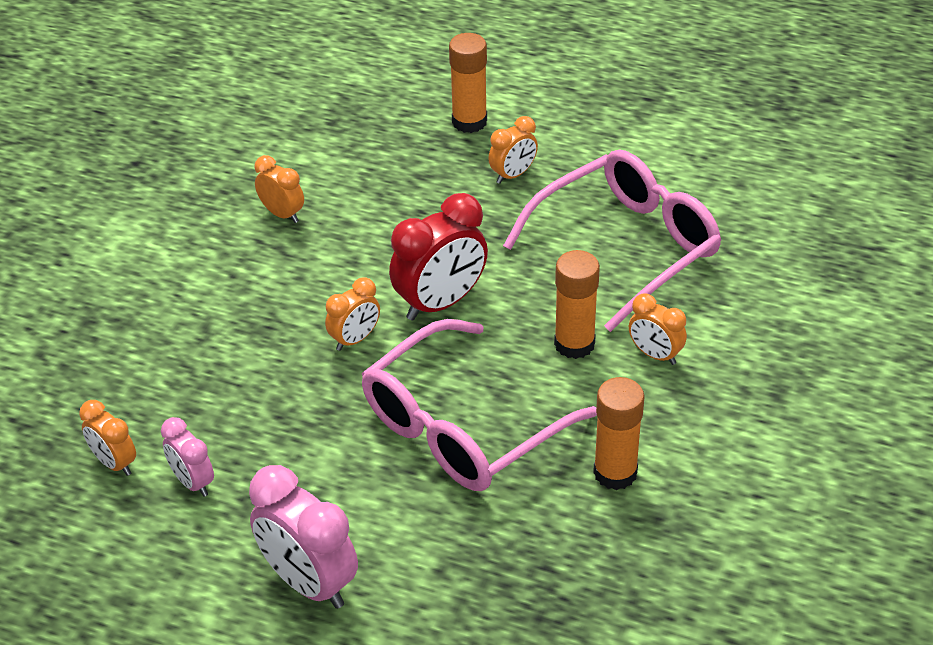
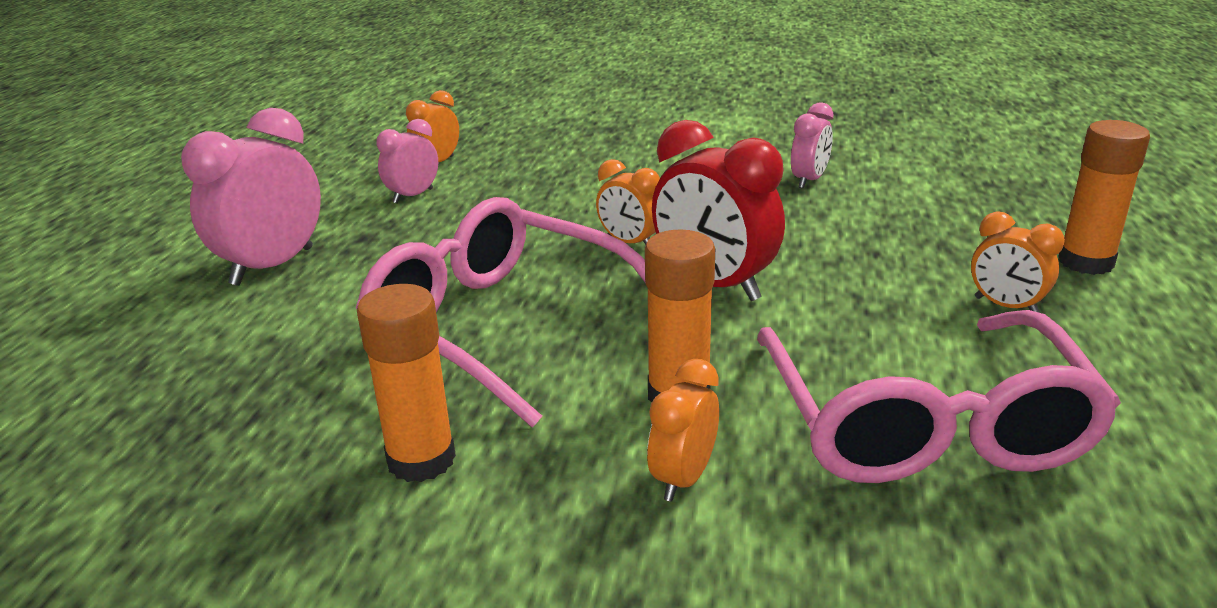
camera: 80 degrees right, 15 degrees down
(282, 214) = (809, 180): orange clock -> pink clock
(626, 247) = (924, 424): pink glasses -> pink glasses turned 45 degrees clockwise

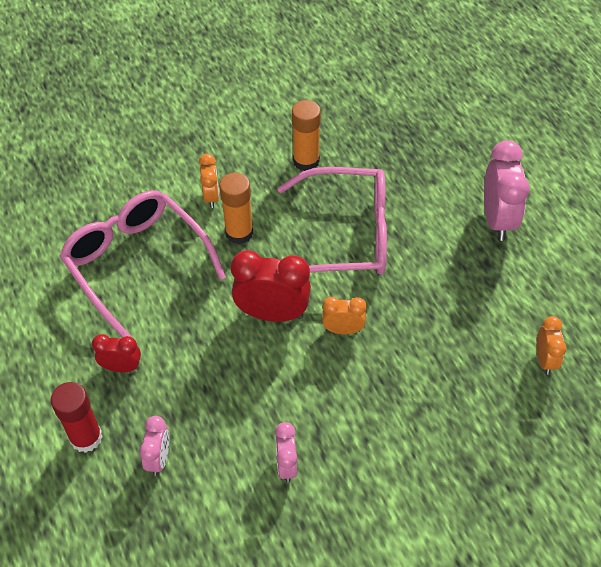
camera: 145 degrees right, 25 degrees up
(413, 196) = (510, 314): pink clock -> pink clock (159, 458)
(1006, 306) = (121, 367): orange clock -> red clock
(1085, 262) = (86, 437): orange glue stick -> red glue stick

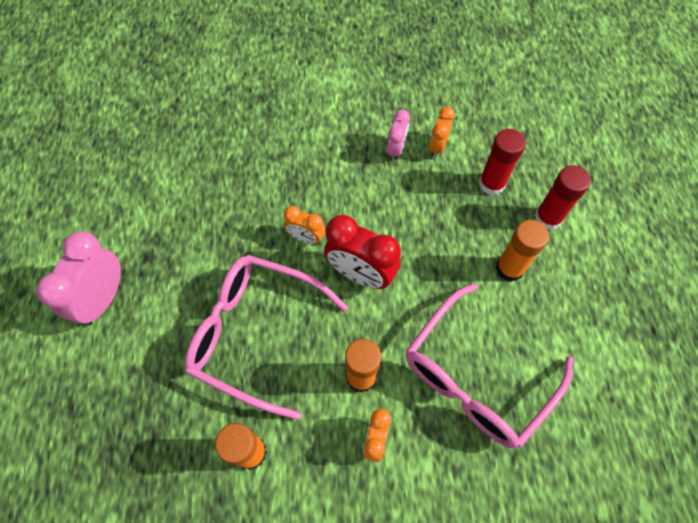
camera: 160 degrees left, 10 degrees up
(121, 367) = (509, 268): red clock -> orange glue stick
(137, 263) = (476, 376): pink glasses -> pink glasses turned 60 degrees clockwise
(159, 458) = (491, 184): pink clock -> red glue stick
(545, 359) = (161, 160): orange clock -> orange clock (437, 146)

